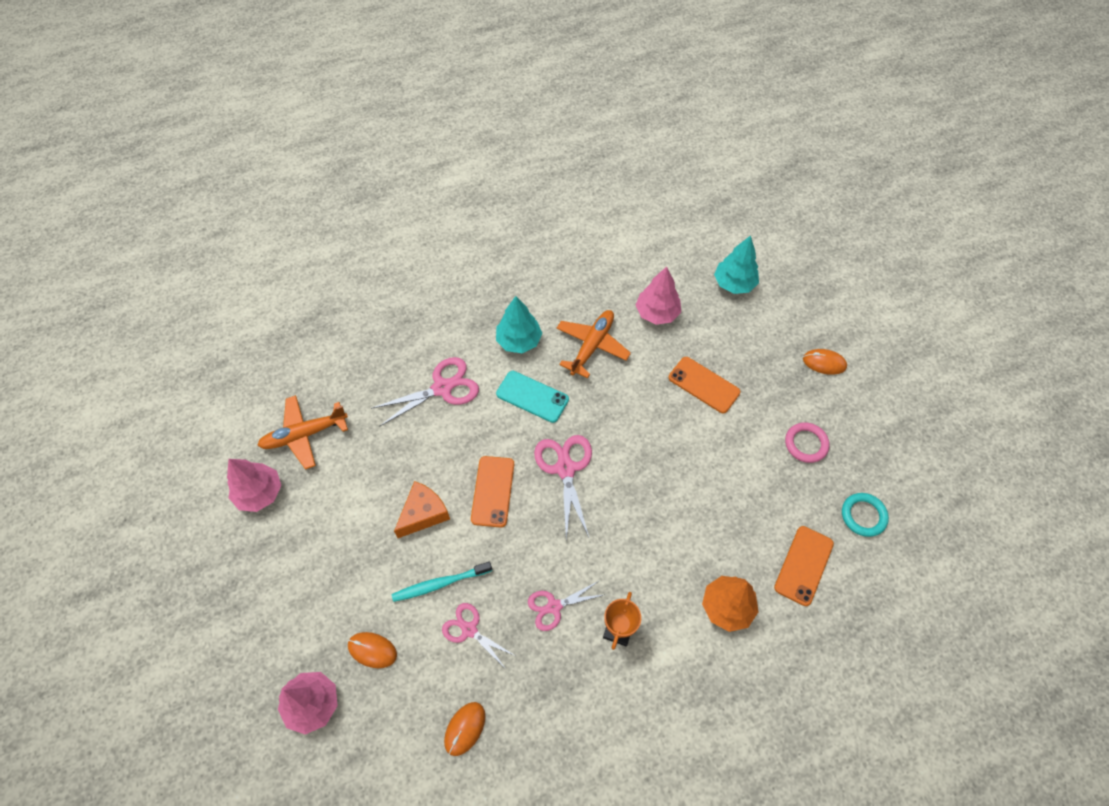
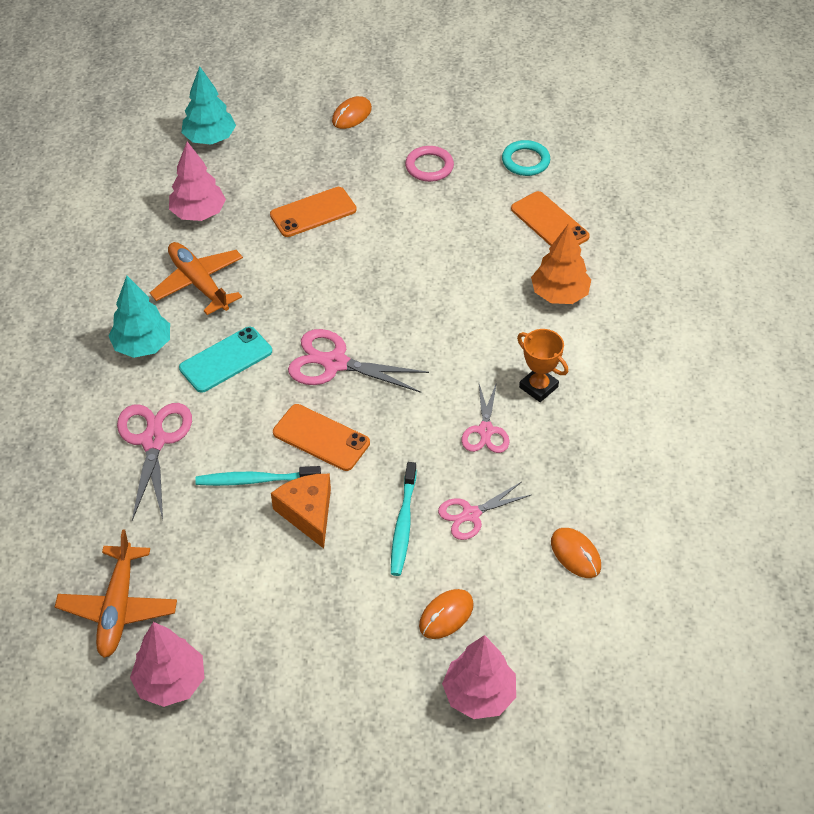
camera: 65 degrees left, 10 degrees down
(437, 466) = (255, 480): none -> turquoise toothbrush

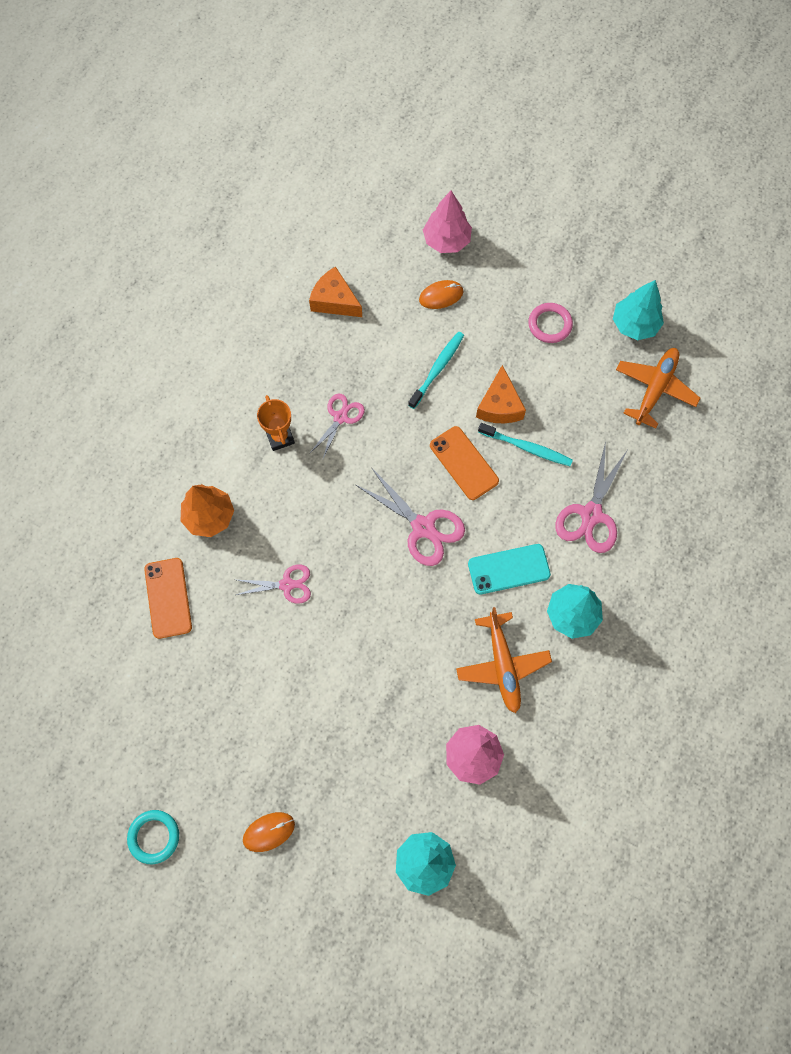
camera: 155 degrees left, 20 degrees up
(170, 682) = (634, 325): pink tree -> turquoise tree
(313, 212) = (367, 707): orange phone -> none
(429, 167) = (233, 719): pink ring -> pink ring (549, 324)
(471, 514) = (387, 357): pink scissors -> pink scissors (287, 584)
(525, 161) = (141, 684): turquoise ring -> turquoise ring (154, 837)
(575, 554) = (334, 301): orange mouse -> orange cheese

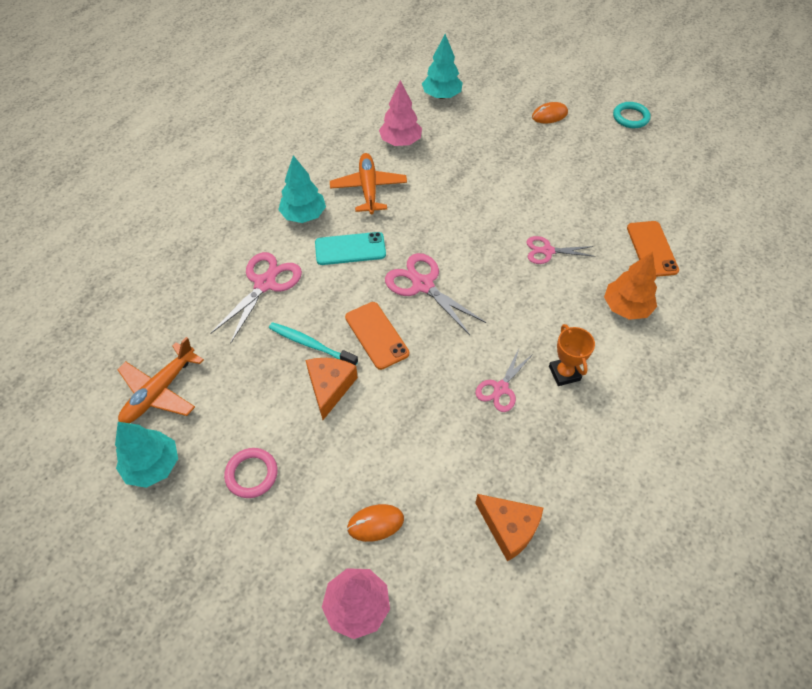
camera: 175 degrees left, 15 degrees down
(437, 369) = (391, 432): turquoise toothbrush -> none

